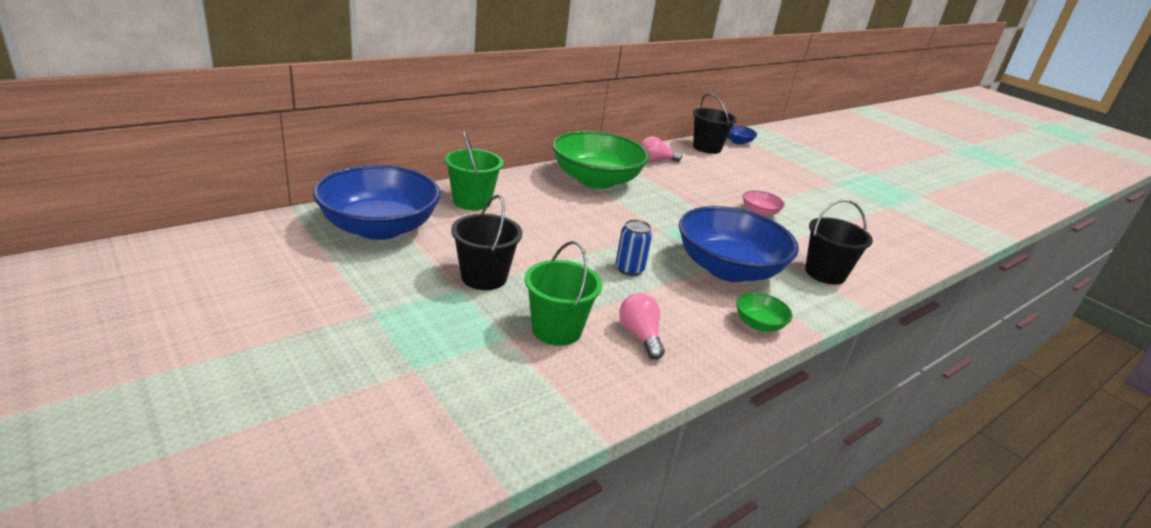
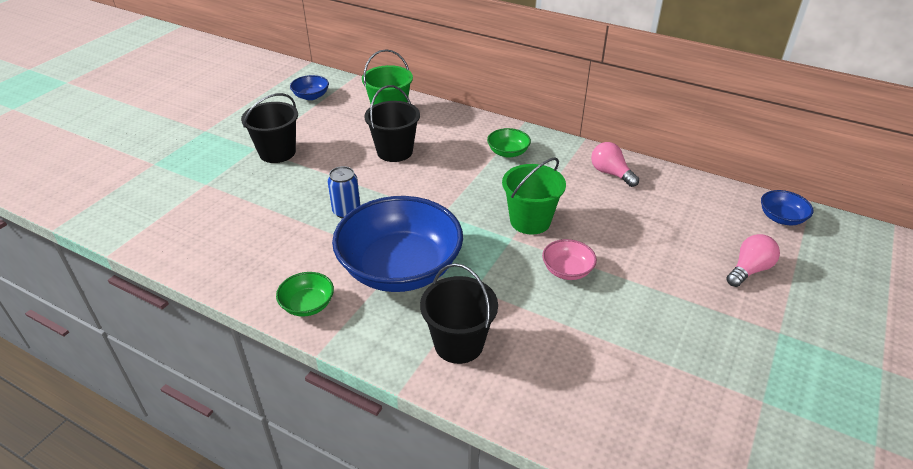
camera: 70 degrees right, 10 degrees up
(379, 228) = (311, 96): blue bowl -> blue bowl, size x0.42
(556, 330) = (228, 201): green bucket -> green bucket (530, 221)
(596, 180) = (508, 152): green bowl -> green bowl, size x0.42
(640, 336) = (244, 240): pink light bulb -> pink light bulb (749, 270)
(707, 148) = (713, 198): black bucket -> black bucket (395, 151)

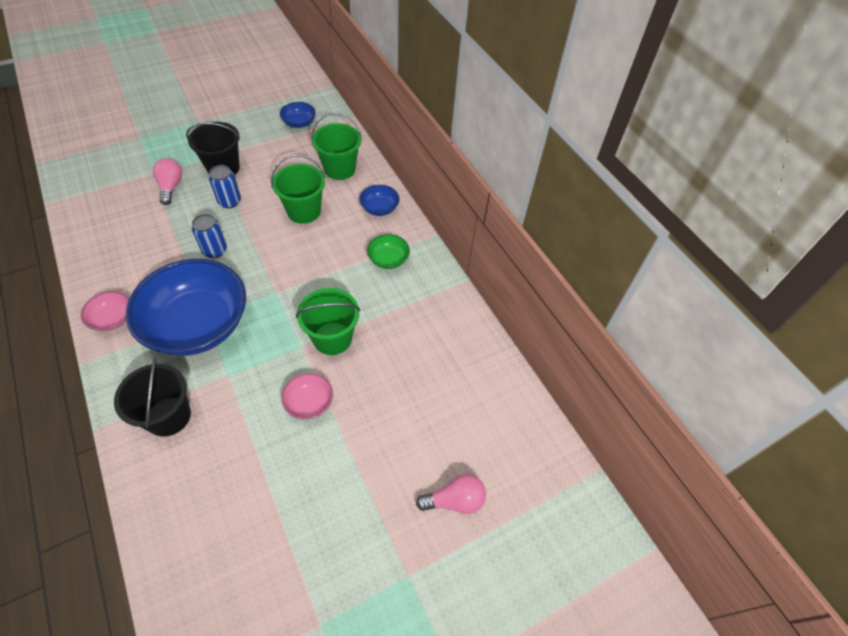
camera: 30 degrees right, 15 degrees up
(307, 305) = (112, 319): green bowl -> pink bowl
(315, 172) = (229, 201): none -> blue can
(395, 151) = (304, 211): black bucket -> green bucket
(611, 173) = (449, 329): pink light bulb -> pink light bulb (171, 187)
(781, 218) = (549, 468): blue bowl -> blue bowl (379, 208)

